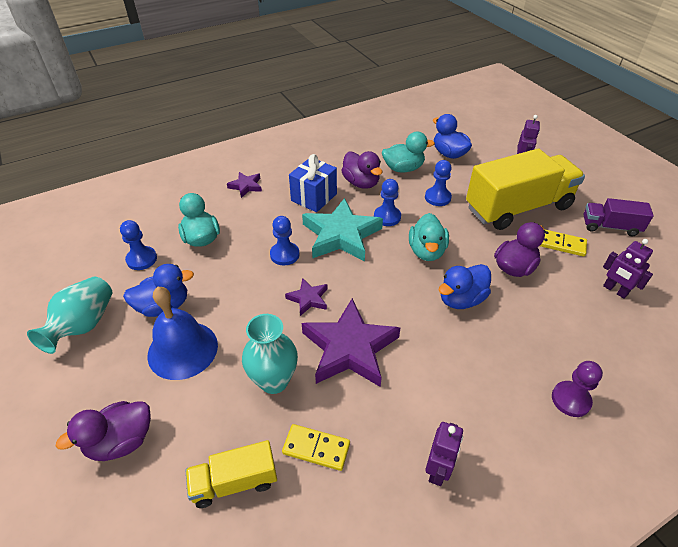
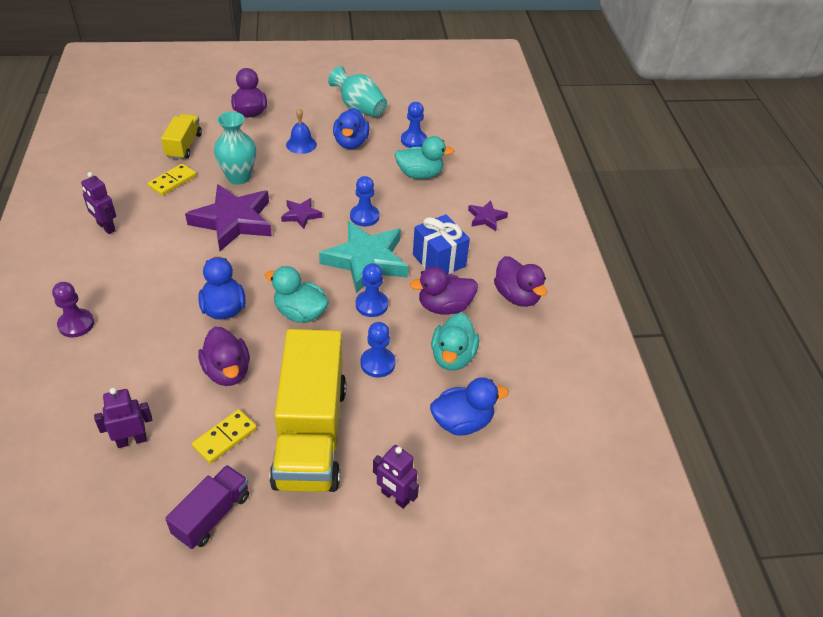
camera: 110 degrees right, 0 degrees up
(182, 349) = (301, 144): blue bell -> blue bell, size x0.57
(326, 155) = (516, 296): none -> purple duck

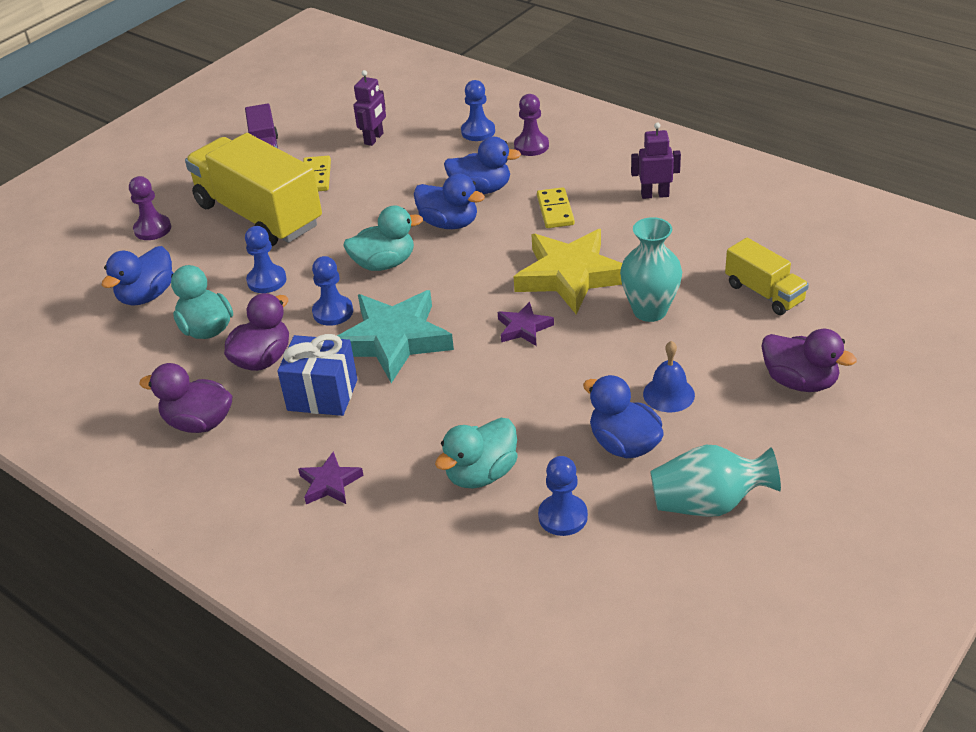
camera: 140 degrees right, 5 degrees down
(164, 317) = (481, 189): none -> blue duck
(172, 181) = (694, 260): yellow domino -> yellow domino (555, 210)
(227, 371) = (375, 200): purple duck -> none
(233, 221) = (570, 276): purple star -> yellow star
(364, 216) = (462, 376): blue pawn -> blue pawn (478, 131)
(395, 497) = (152, 229): purple robot -> purple pawn

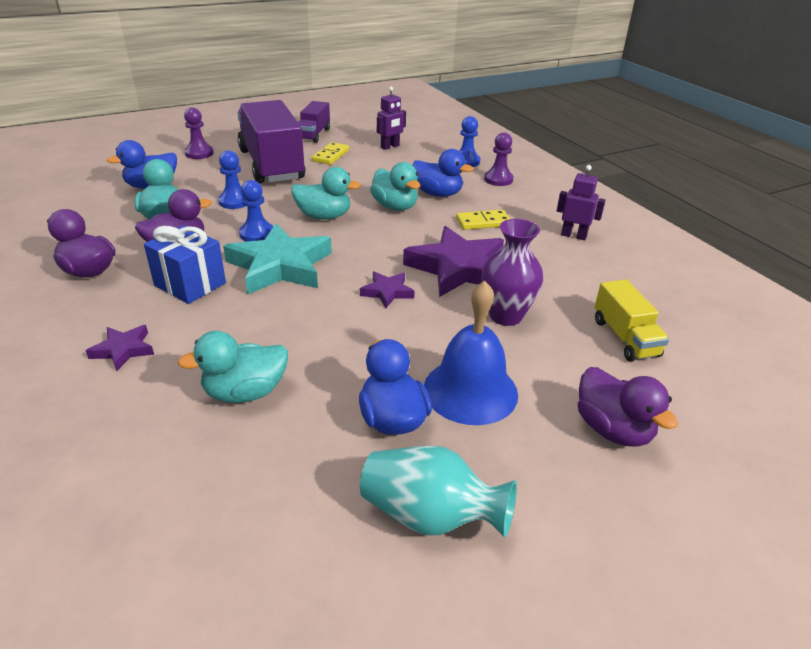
camera: 20 degrees right, 5 degrees down
(259, 215) = (271, 165): yellow truck -> purple truck
(449, 223) = (395, 207): blue duck -> turquoise duck
(555, 210) = (483, 222): yellow domino -> yellow domino turned 60 degrees clockwise
(563, 516) = (278, 463): blue pawn -> none
(570, 276) = (458, 268): yellow star -> purple star
(650, 311) = (505, 316): turquoise vase -> purple vase
(668, 394) = (470, 390): blue bell -> blue bell, size x1.75

